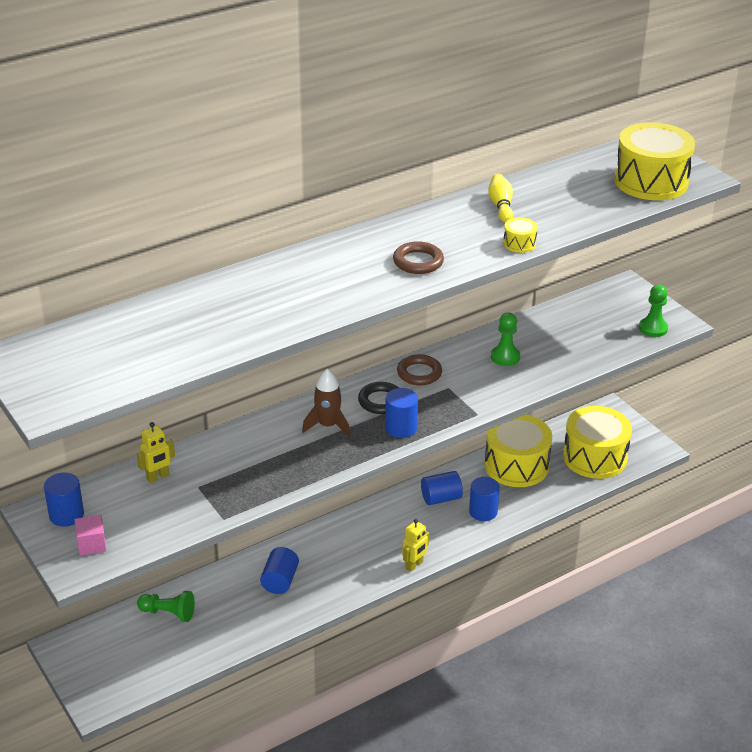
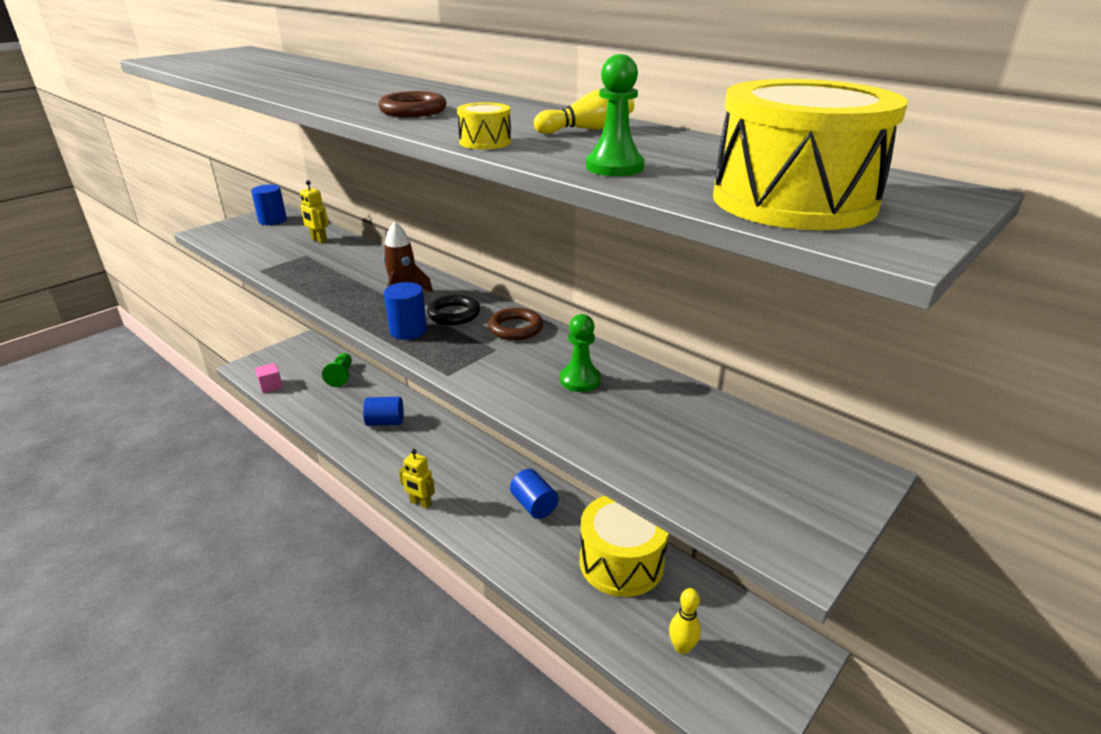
camera: 75 degrees right, 5 degrees down
(92, 544) = (235, 232): pink cube -> pink cube (271, 386)
(483, 511) = (523, 544): blue cylinder -> none
(595, 457) = (682, 647): yellow drum -> yellow bowling pin
(653, 328) = (754, 518): green pawn -> green pawn (614, 167)

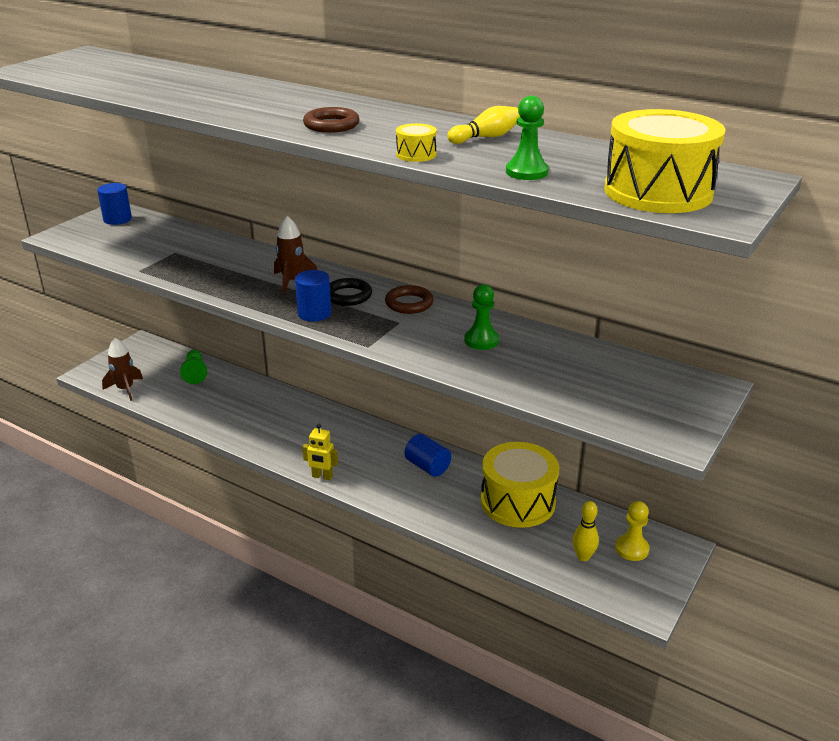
camera: 10 degrees left, 0 degrees up
(271, 386) = (125, 389): pink cube -> brown rocket
(319, 240) = (179, 236): yellow robot -> none
(385, 422) = (259, 411): blue cylinder -> none
(743, 645) = (631, 549): none -> yellow pawn

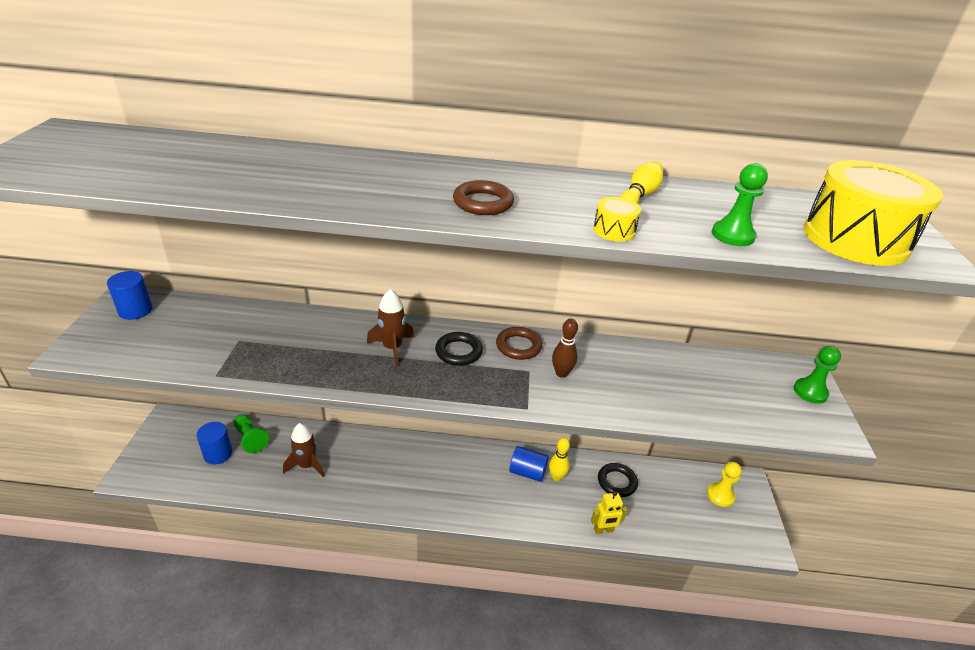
camera: 30 degrees left, 5 degrees up
(125, 389) = (186, 481): brown rocket -> brown rocket (307, 465)
(314, 313) = (446, 382): blue cylinder -> blue cylinder (218, 454)
(322, 476) = (449, 516): yellow robot -> yellow robot (603, 530)
(429, 330) = (561, 373): none -> brown bowling pin
(481, 340) = (611, 372): green pawn -> green pawn (810, 392)
(517, 502) = (617, 482): yellow drum -> black ring
(583, 556) = (696, 517): yellow bowling pin -> yellow bowling pin (556, 477)

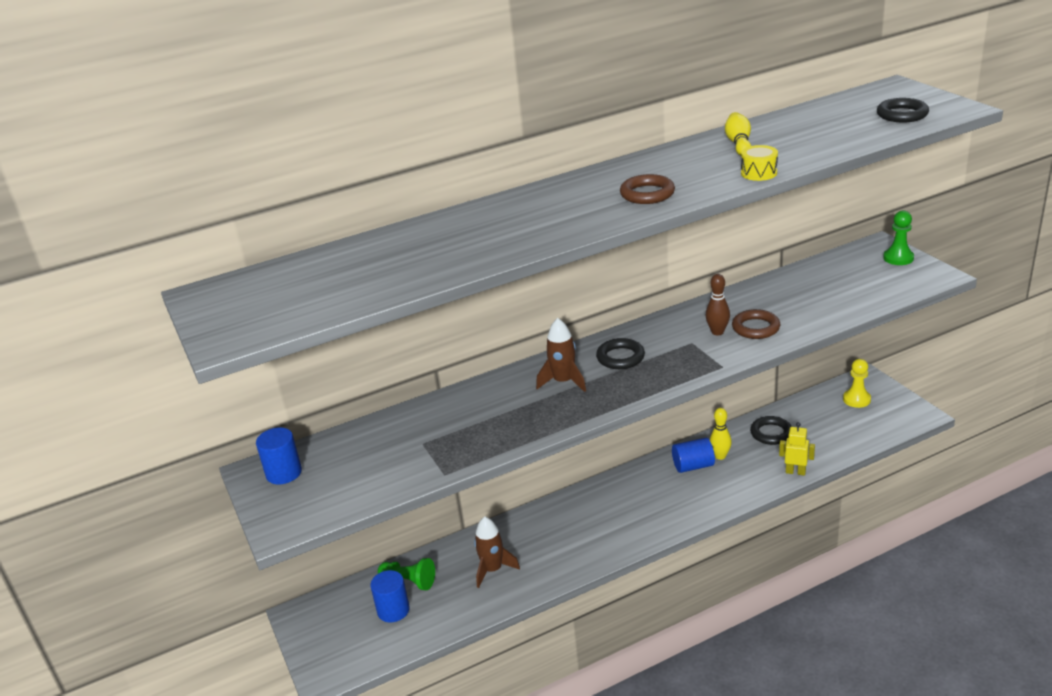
camera: 25 degrees left, 5 degrees down
(518, 346) = (661, 330): brown ring -> brown ring (755, 328)
(603, 530) = (795, 472): yellow robot -> yellow robot turned 120 degrees counterclockwise
(732, 235) = (831, 144): green pawn -> none
(855, 239) = (902, 115): yellow drum -> black ring

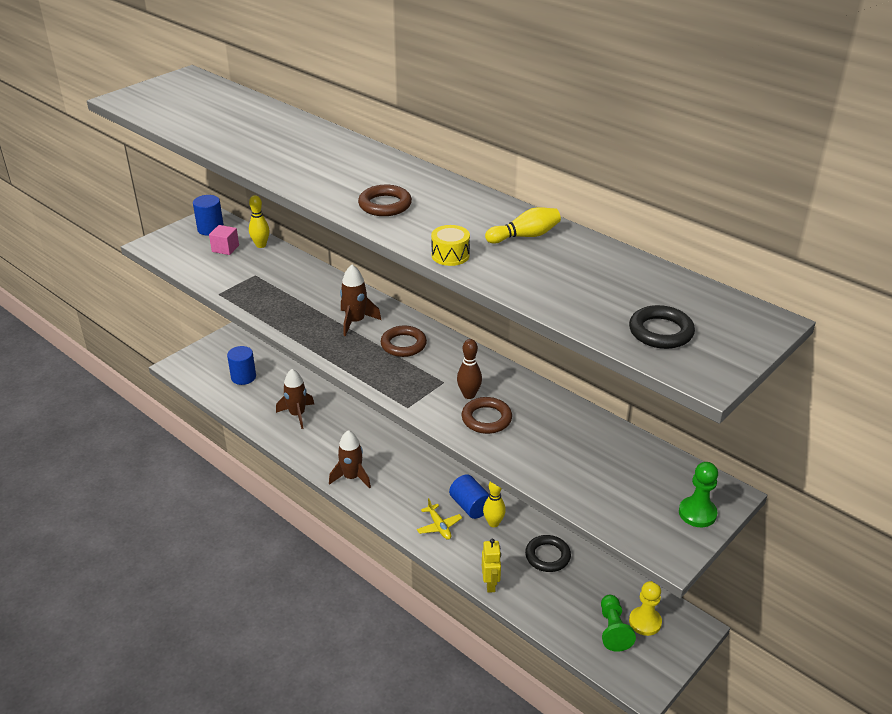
camera: 65 degrees right, 5 degrees up
(343, 463) = (225, 248): none -> pink cube
(358, 434) = (261, 245): none -> yellow bowling pin
(409, 581) = (274, 376): green pawn -> green pawn (613, 630)
(618, 540) = (352, 477): none -> brown rocket
(620, 357) = (403, 344): black ring -> brown ring
(712, 490) = (439, 526): none -> yellow plane

